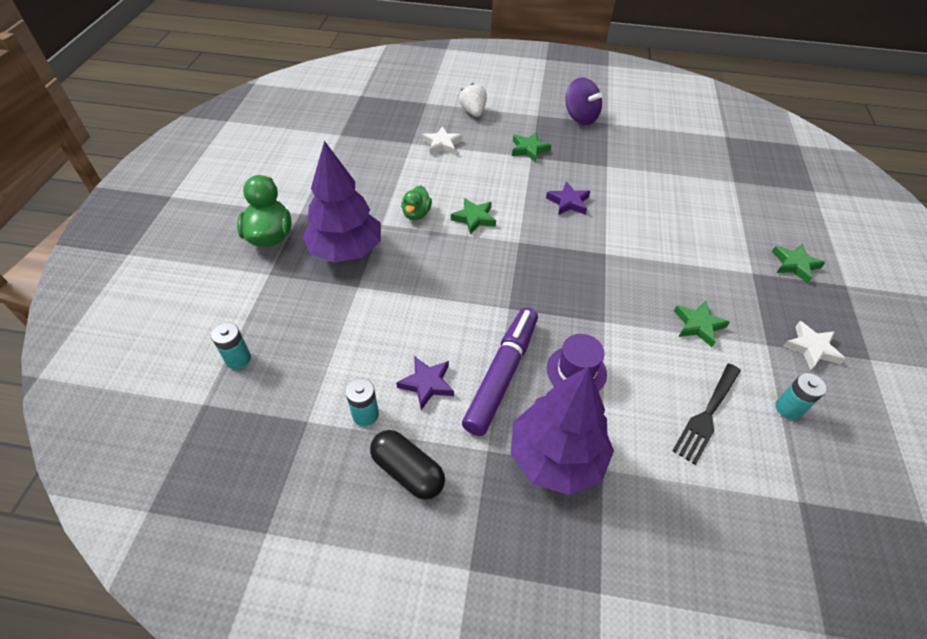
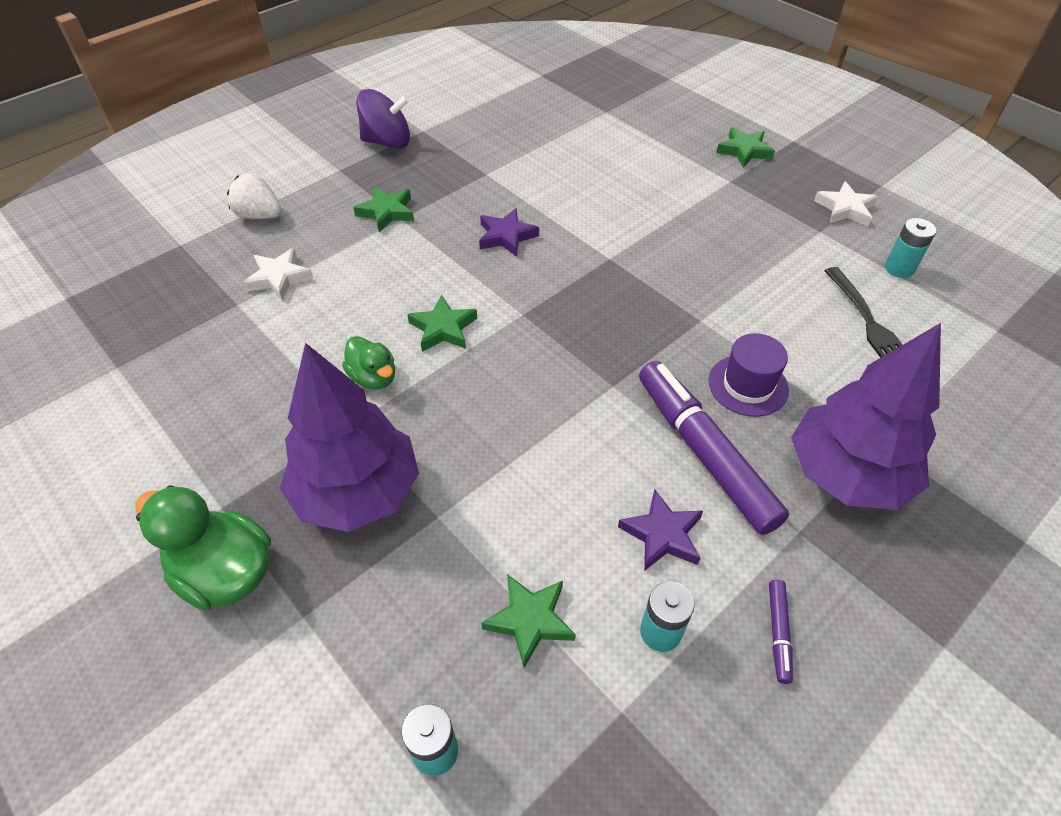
camera: 50 degrees left, 0 degrees up
(408, 471) = (778, 633): black capsule -> purple marker
(698, 325) = (762, 258): green star -> green star (530, 620)

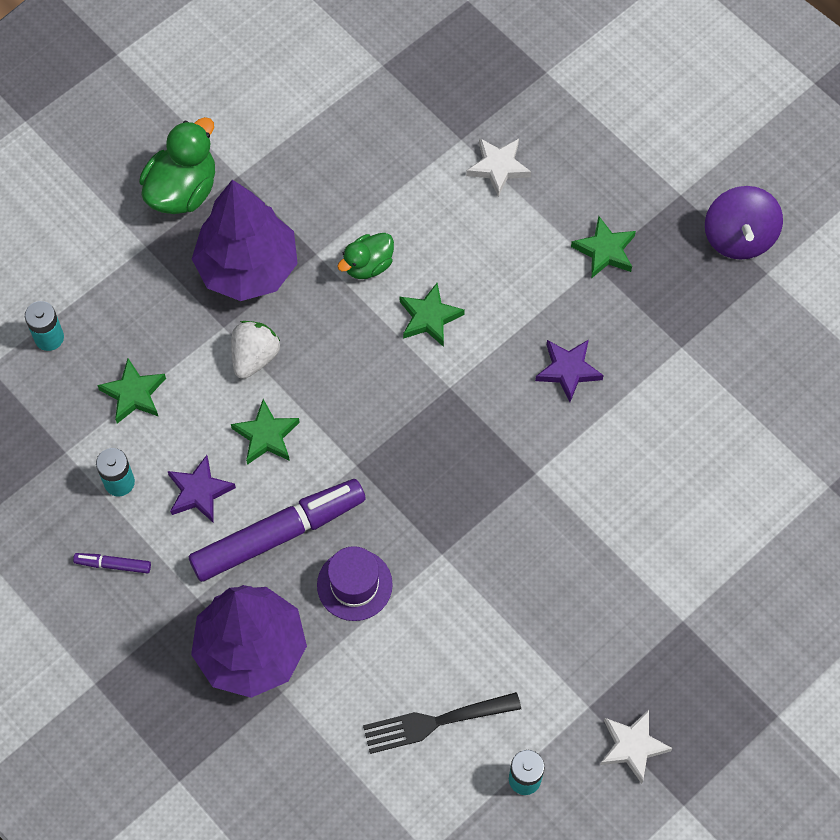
camera: 90 degrees right, 15 degrees up
(259, 215) = (594, 132): white strawberry -> white strawberry (254, 357)
(744, 151) = (748, 648): green star -> green star (266, 436)

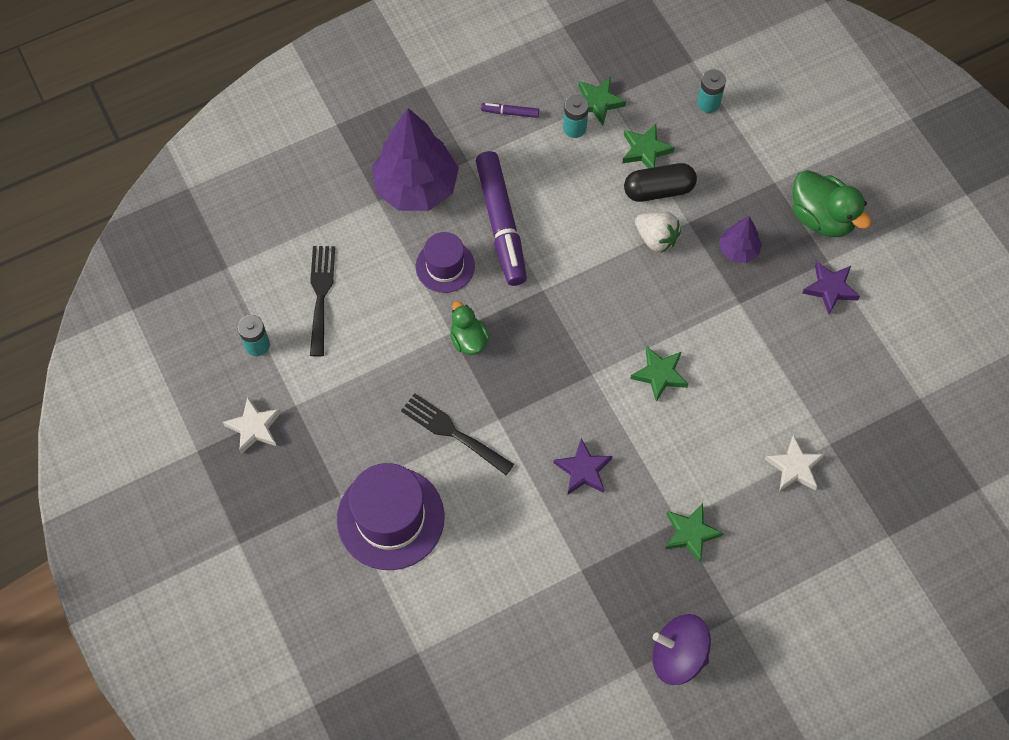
camera: 105 degrees right, 0 degrees up
(113, 564) = (510, 113): purple marker -> purple marker turned 105 degrees counterclockwise
(187, 368) = (658, 190): none -> black capsule
(199, 492) = (551, 178): purple star -> purple star (830, 289)
(248, 268) = (738, 250): purple tree -> purple tree, size x0.48
(266, 436) = (585, 232): green star -> green star (598, 102)
(368, 265) = (720, 339): green duck -> green duck (468, 340)
(567, 518) = (453, 432): none -> black fork
(691, 557) = (390, 518): none -> purple hat

